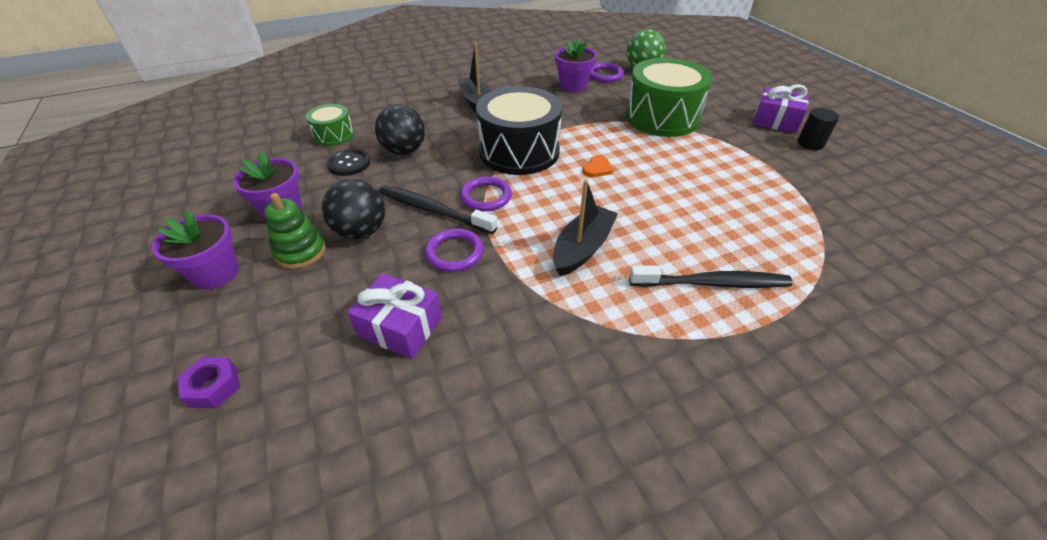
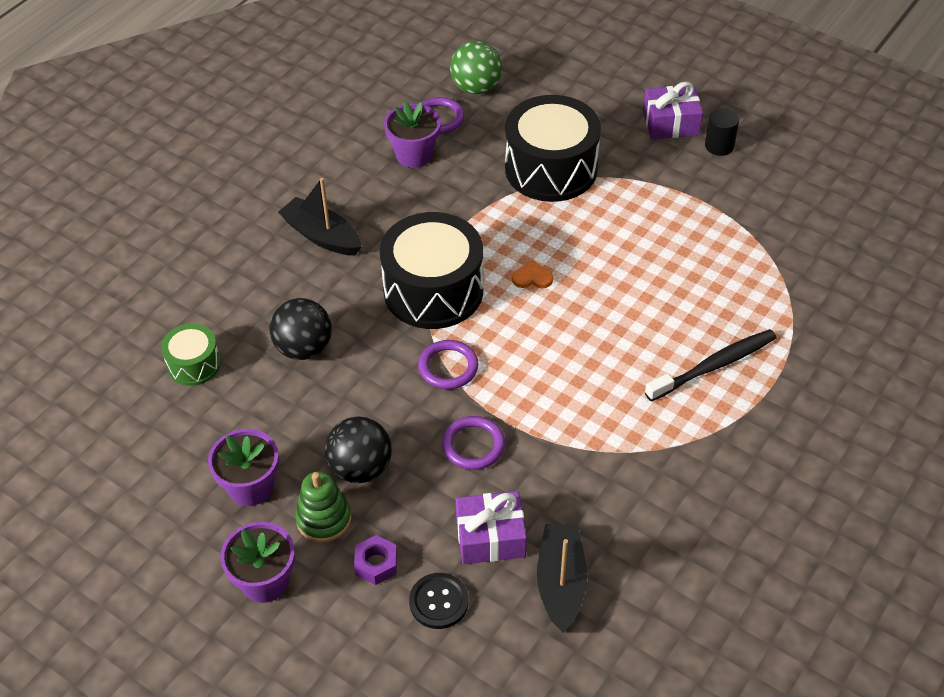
camera: 30 degrees left, 5 degrees up
(213, 387) = (387, 664): purple nut -> purple nut (376, 564)
(349, 164) = (258, 395): black button -> black button (439, 602)
(433, 210) = (410, 409): black toothbrush -> none
(582, 248) = (585, 383): black boat -> black boat (561, 583)
(597, 168) = (532, 277): orange heart -> orange heart turned 90 degrees counterclockwise
(662, 117) = (551, 169): green drum -> black drum

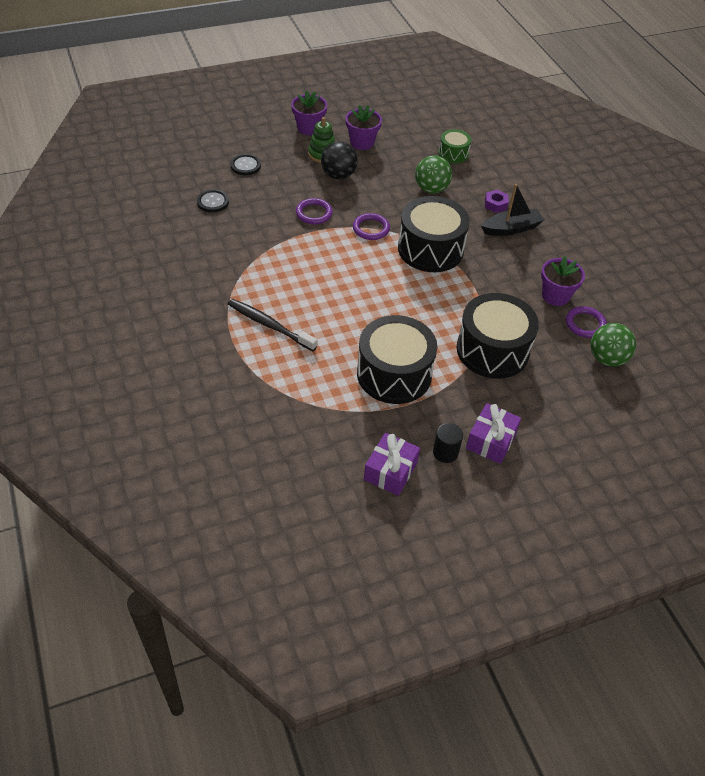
camera: 120 degrees right, 0 degrees up
(304, 348) = (431, 189): black ball -> green ball
(376, 564) = (283, 158): purple nut -> purple nut (495, 204)
(490, 537) = (259, 194): purple gift -> purple gift (390, 471)
(532, 277) = (405, 291): orange heart -> none
(561, 583) = (213, 202): black boat -> black button
(666, 225) = (394, 374): none -> black drum
(714, 366) = (269, 325): black toothbrush -> black toothbrush turned 120 degrees clockwise

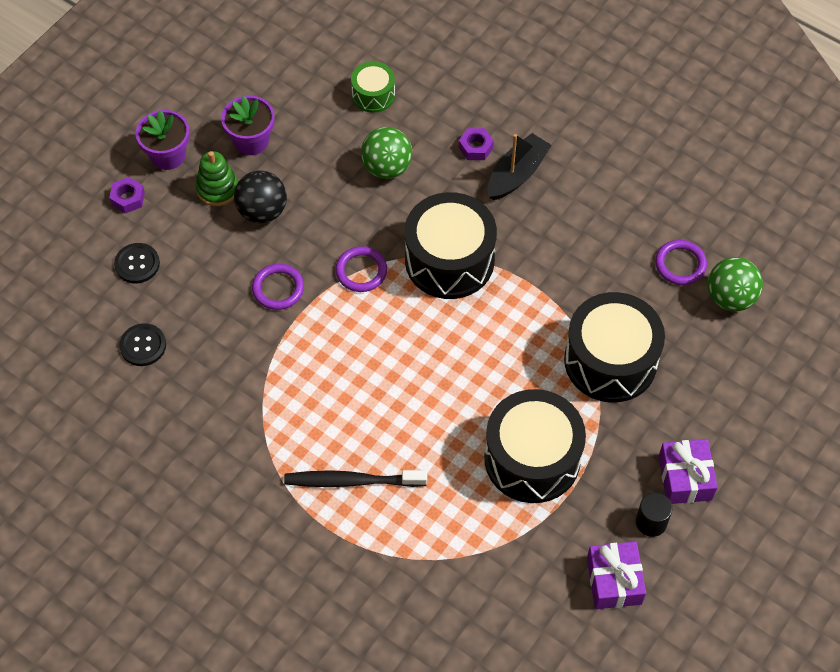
camera: 30 degrees left, 10 degrees up
(269, 136) = (128, 198): none -> purple nut
(555, 296) = (626, 244): purple flower pot -> none

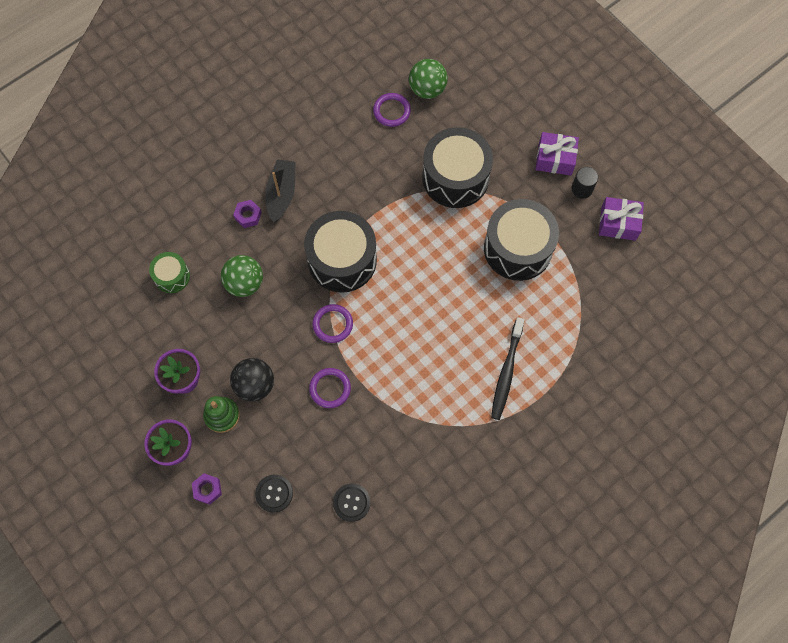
camera: 75 degrees left, 10 degrees up
(517, 174) = (282, 194): black boat -> black boat turned 45 degrees clockwise

